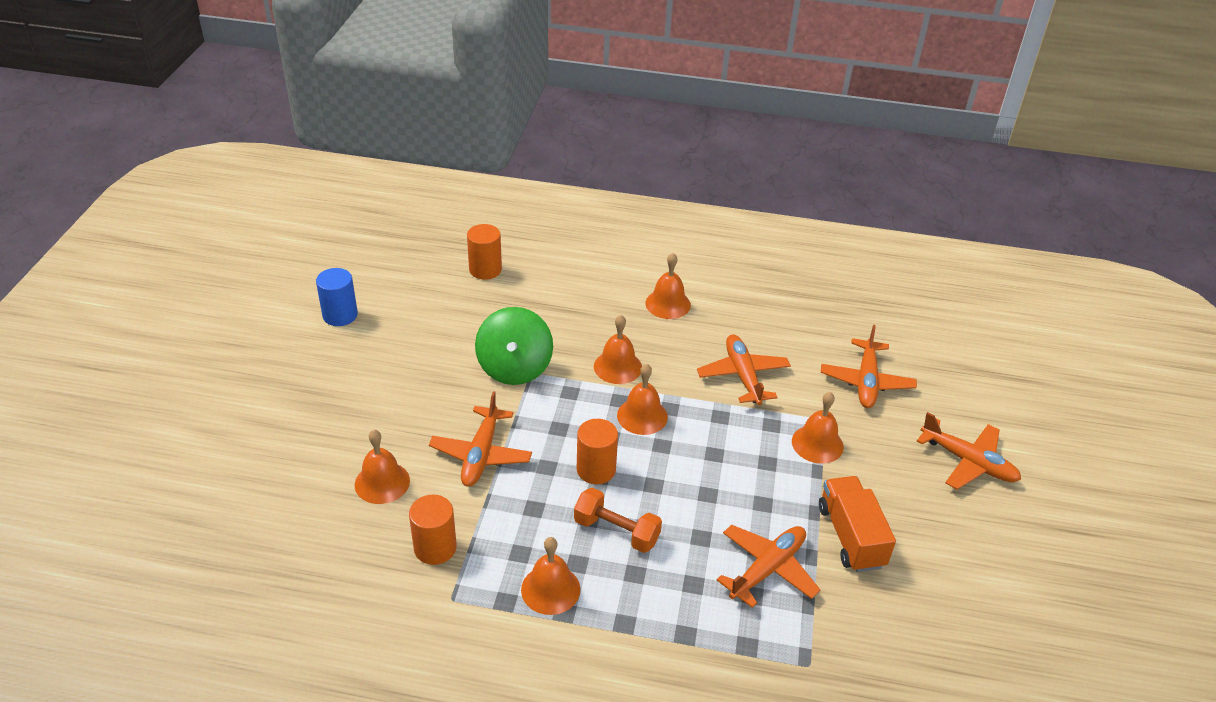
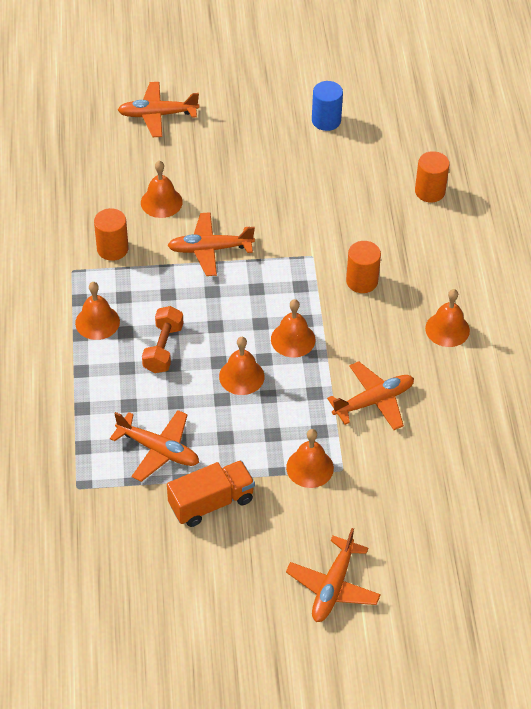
camera: 75 degrees right, 10 degrees up
(514, 368) = (314, 244): green spinning top -> none
(596, 470) = (221, 322): orange cylinder -> orange cylinder (362, 281)
(617, 367) = (345, 311): orange bell -> orange bell (241, 376)
(866, 381) = (408, 497): orange plane -> orange plane (157, 115)

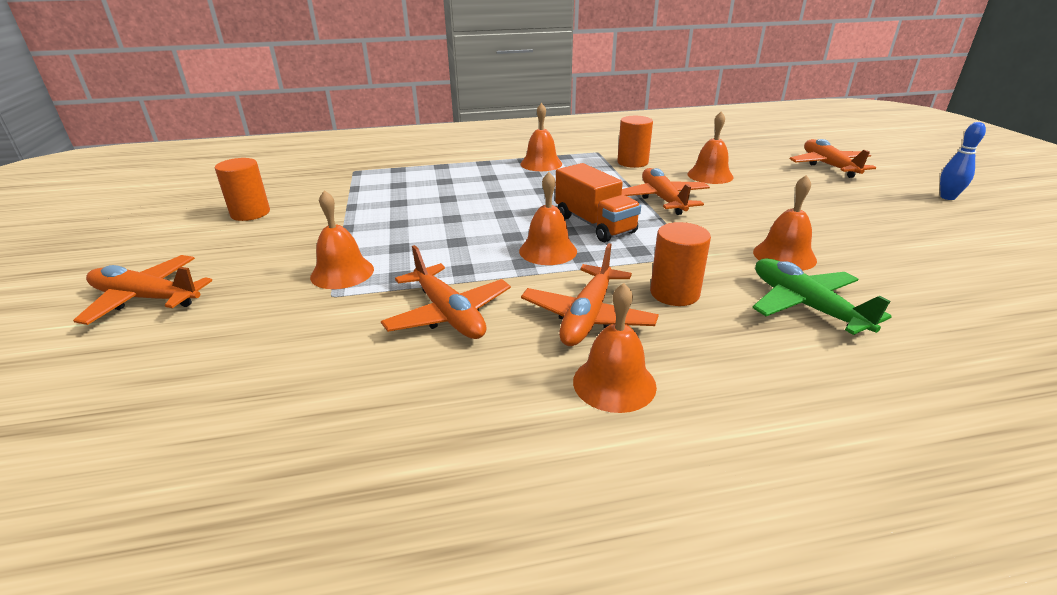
camera: 85 degrees right, 20 degrees down
(158, 450) = (388, 196): orange plane -> orange plane (587, 317)
(163, 348) = (516, 189): orange dumbbell -> none
(211, 502) = (313, 222): orange truck -> orange truck (594, 224)
(241, 78) = (947, 197): none -> blue bowling pin
(241, 376) = (485, 226): orange bell -> orange bell (784, 256)
(326, 120) = (959, 250): blue cylinder -> none
(383, 224) = (805, 306): none -> green plane
(430, 191) = (930, 350): orange cylinder -> orange cylinder (250, 213)

